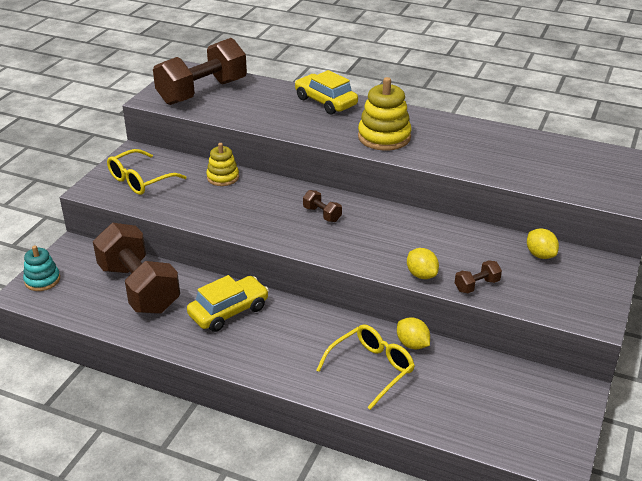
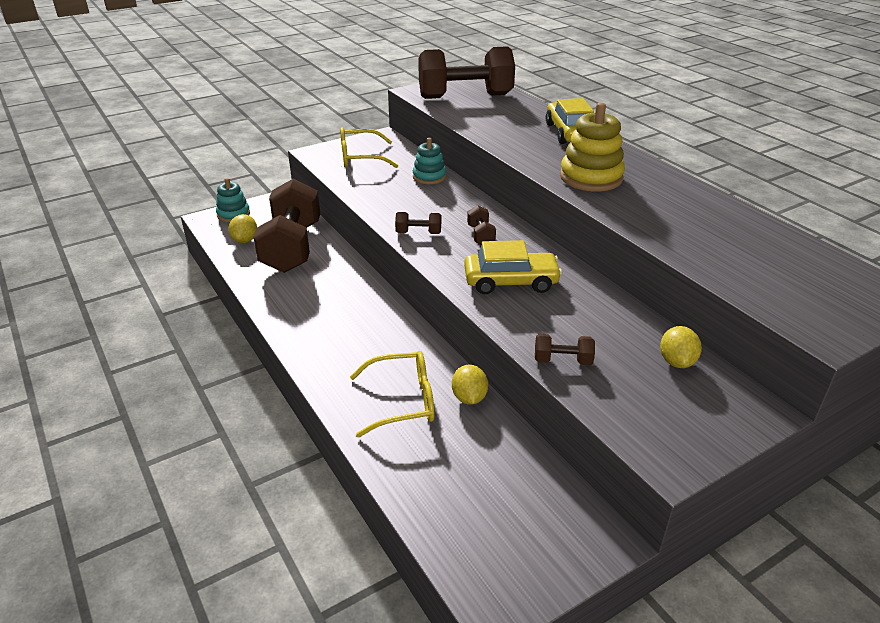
camera: 35 degrees right, 0 degrees up
(223, 177) = (429, 177): yellow stacking toy -> turquoise stacking toy
(228, 311) = (338, 294): yellow car -> yellow car (511, 281)
(273, 231) = (418, 233): none -> brown dumbbell
(421, 275) = (514, 325): yellow lemon -> yellow lemon (245, 240)

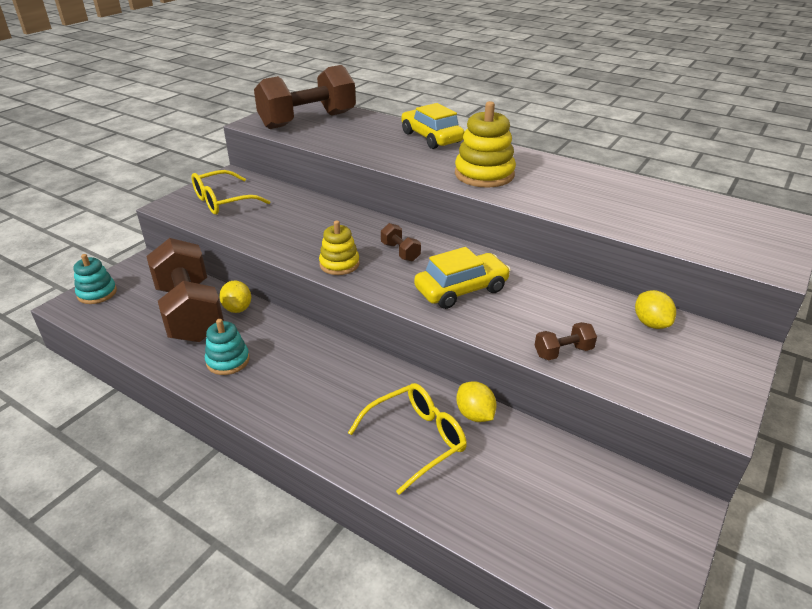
camera: 25 degrees left, 0 degrees up
(245, 240) = (130, 318): yellow lemon -> yellow lemon (237, 308)
(418, 233) = (339, 264): brown dumbbell -> yellow stacking toy
(429, 177) = (308, 206): turquoise stacking toy -> turquoise stacking toy (228, 361)

